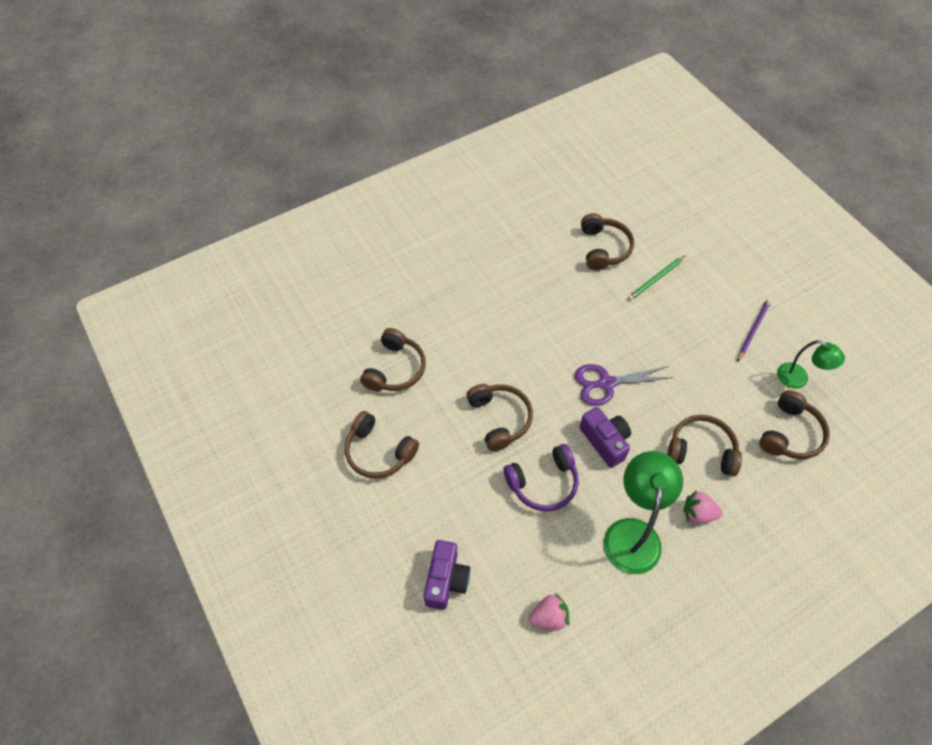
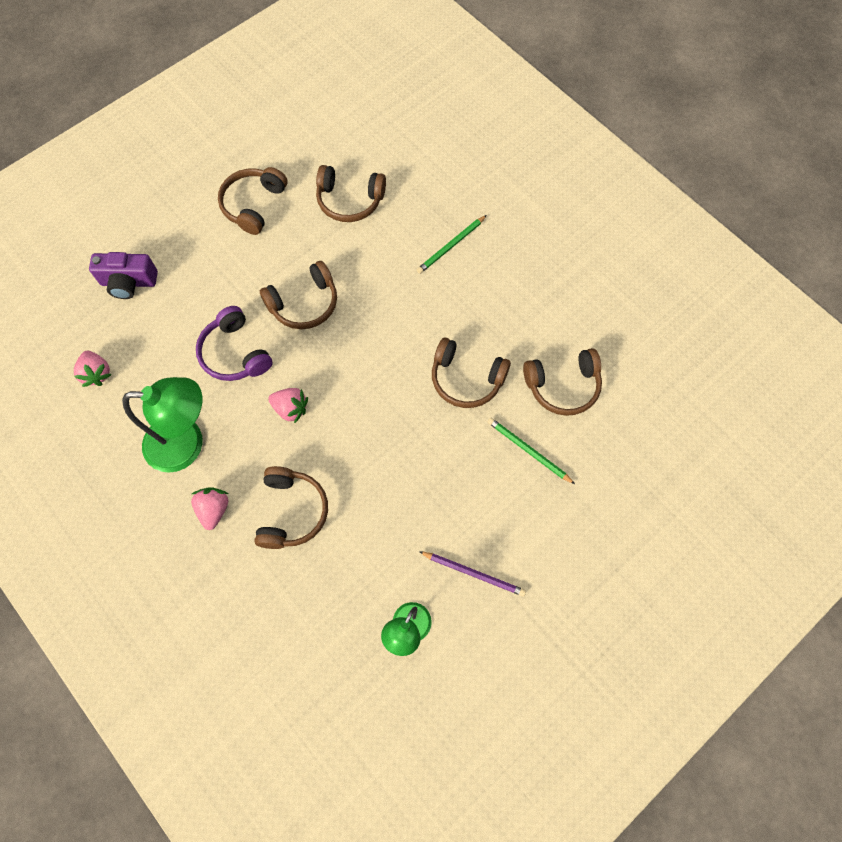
camera: 80 degrees right, 10 degrees up
(462, 299) = (451, 246): none -> green pencil
(605, 441) = (290, 409): purple camera -> pink strawberry
(606, 383) = (365, 404): purple scissors -> none
(790, 434) = (327, 616): brown headphones -> brown headphones (466, 379)

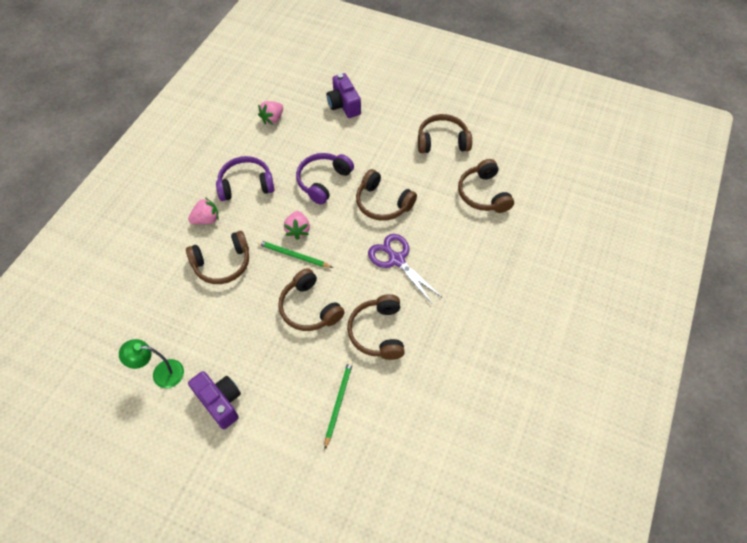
camera: 65 degrees right, 10 degrees down
(186, 444) = (246, 185): green lamp -> purple headphones
(387, 322) = (396, 260): none -> purple scissors
(451, 246) = (487, 275): green pencil -> green pencil (293, 255)
(474, 573) = (220, 402): purple pencil -> purple camera
(563, 386) = (409, 407): brown headphones -> brown headphones (309, 308)

